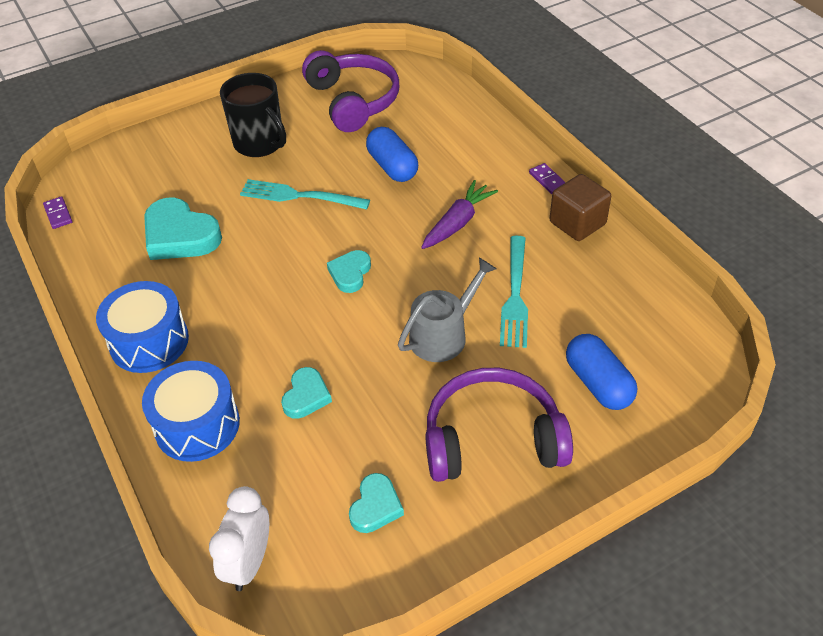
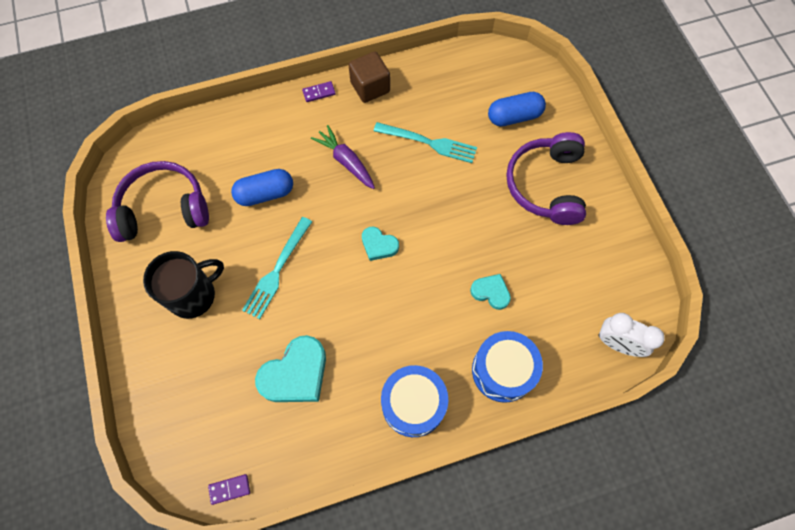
camera: 80 degrees left, 20 degrees up
(375, 506) = (586, 262): turquoise heart -> none
(443, 335) = (454, 195): grey watering can -> none

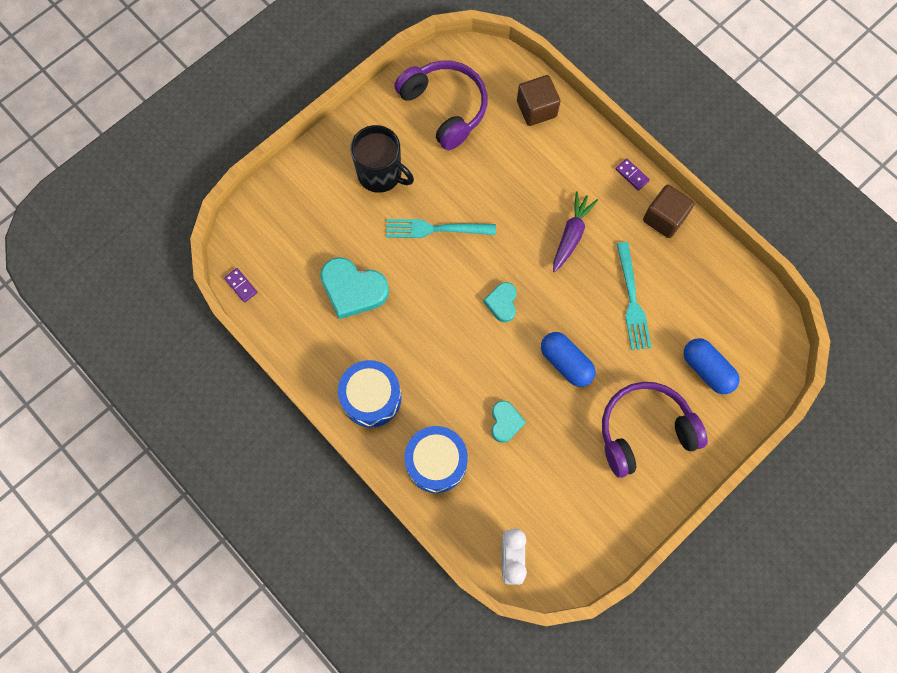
camera: 65 degrees right, 5 degrees up
(214, 136) = (536, 109): none -> brown cube
(265, 194) = (502, 182): blue capsule -> blue capsule (566, 362)

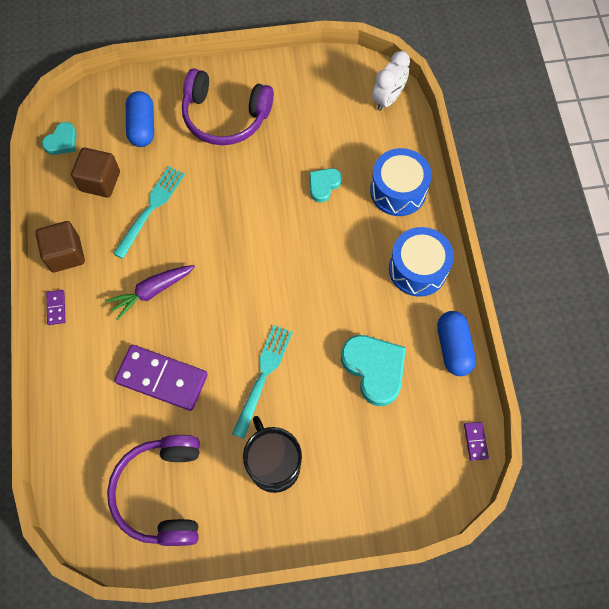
camera: 145 degrees left, 5 degrees down
(435, 229) = (263, 375): turquoise fork -> turquoise fork turned 105 degrees counterclockwise
(502, 303) = (255, 274): turquoise heart -> turquoise heart (62, 141)
(508, 178) = (162, 378): none -> purple domino
(536, 109) = (80, 429): brown cube -> brown cube (100, 181)
(566, 362) = (242, 197): blue capsule -> blue capsule (453, 347)

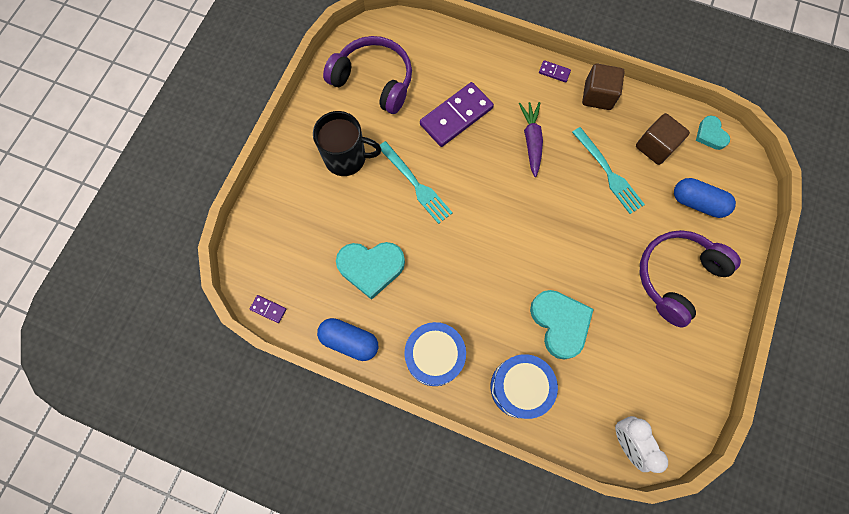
camera: 120 degrees right, 5 degrees up
(323, 185) = (560, 323): turquoise heart -> turquoise heart, size x1.77

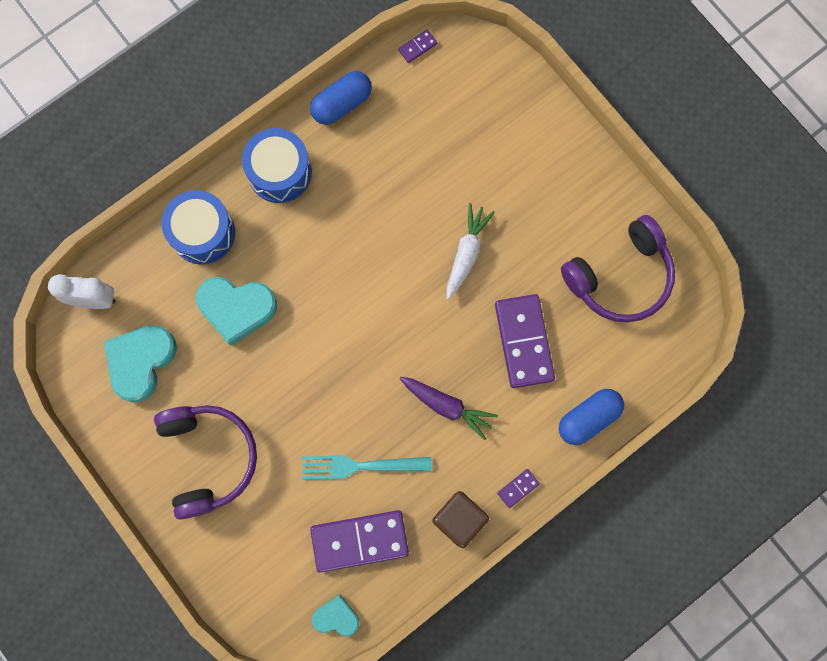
camera: 120 degrees right, 5 degrees up
(346, 158) = (539, 199): black mug -> none
(371, 268) = (402, 161): turquoise heart -> turquoise heart (141, 362)
(416, 184) = (466, 253): turquoise fork -> white carrot
(655, 147) = (359, 541): brown cube -> purple domino
(697, 202) = (269, 540): blue capsule -> blue capsule (588, 418)

